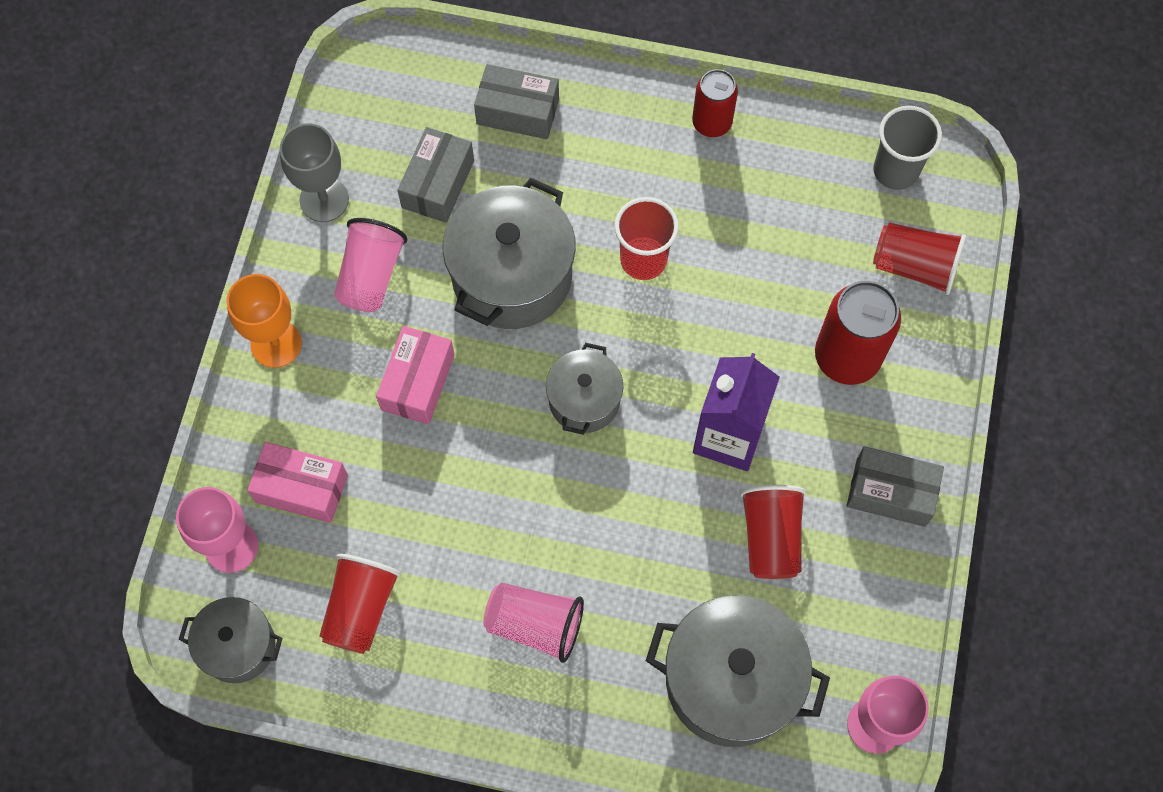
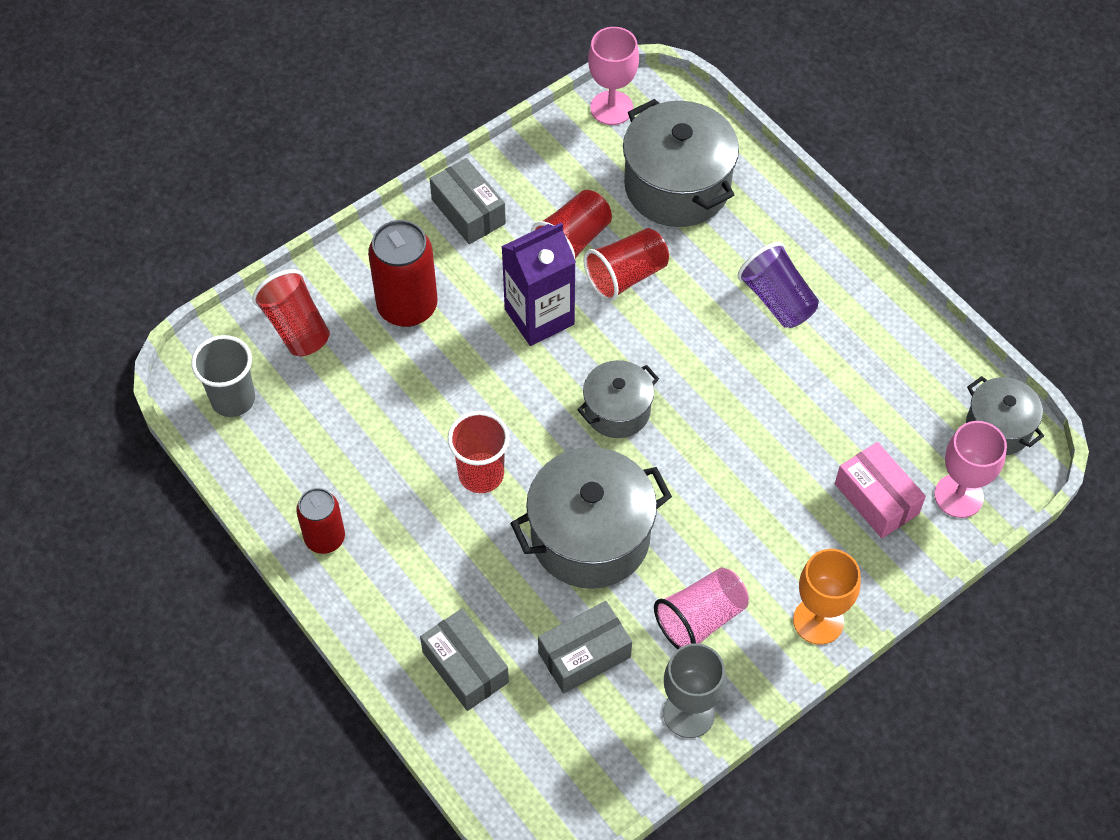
camera: 140 degrees left, 10 degrees down
(360, 609) = (892, 391): red cup -> red cup (626, 276)
(417, 382) = (729, 511): pink box -> none
(535, 624) = (777, 300): pink cup -> purple cup

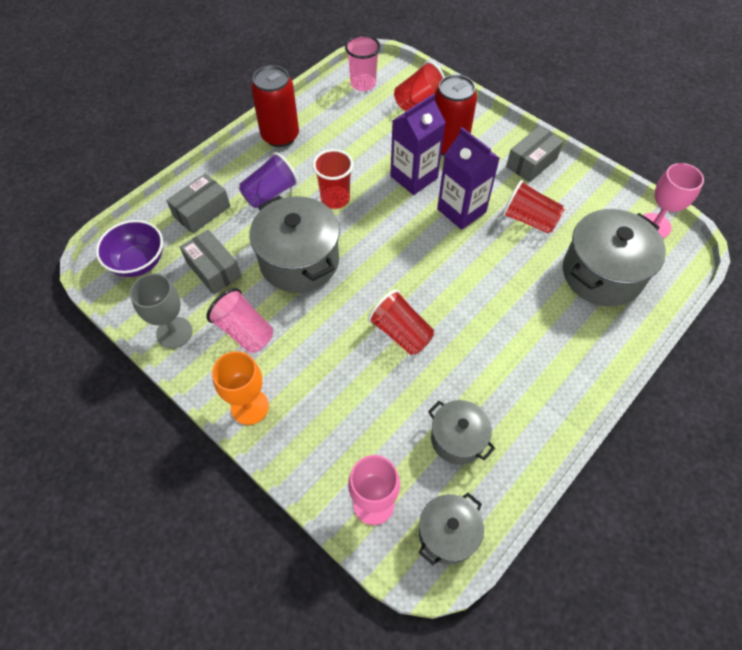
camera: 80 degrees right, 0 degrees up
(233, 399) = (363, 84): grey cup -> pink cup
(325, 538) = (280, 136): red can -> red can, size x1.59
(461, 364) = (414, 177): none -> purple carton
(551, 764) = (138, 262): none -> purple bowl
(617, 410) = (399, 263): grey pot -> grey pot (457, 439)
(626, 276) = (511, 253): red cup -> red cup (401, 333)
(777, 300) = (522, 351): purple cup -> purple cup (270, 193)
(876, 499) = (359, 439): pink box -> none

